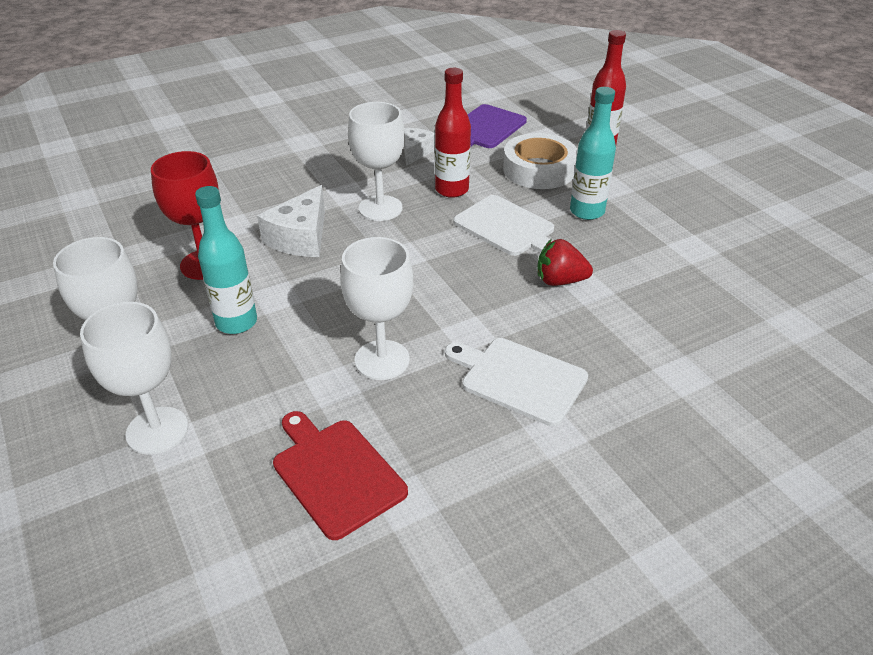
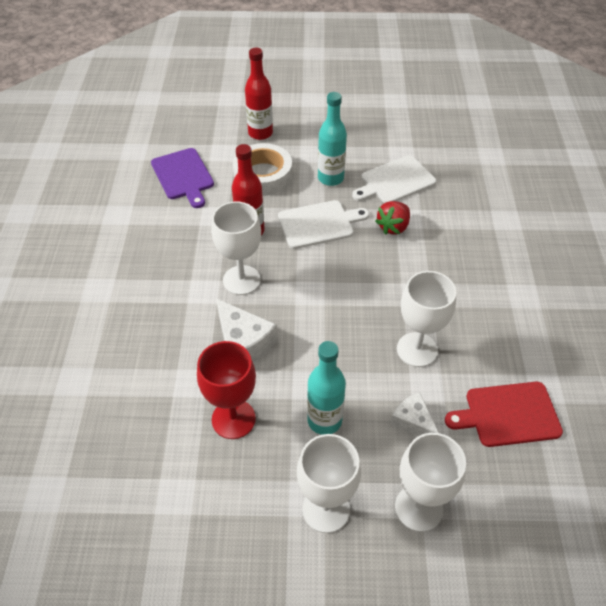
camera: 60 degrees left, 10 degrees up
(416, 152) = (180, 227): white cheese -> white cheese (413, 421)
(519, 379) = (472, 290): white cutting board -> white cutting board (395, 181)

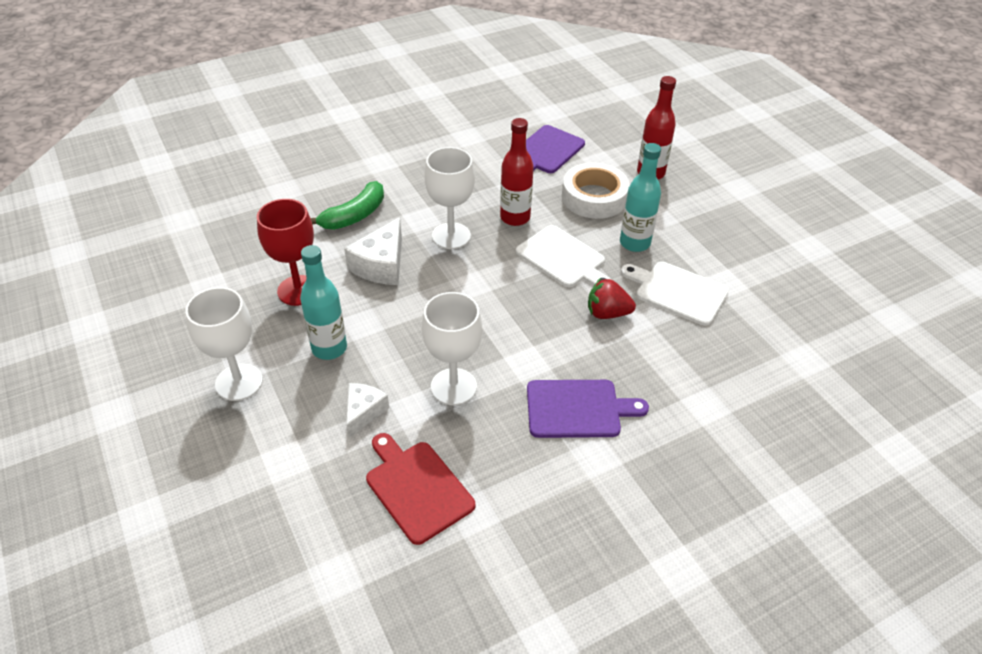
camera: 60 degrees right, 5 degrees down
(160, 338) = (354, 216): none -> green banana
(418, 508) = (270, 447): white goblet -> none
(477, 286) = (577, 409): none -> purple cutting board

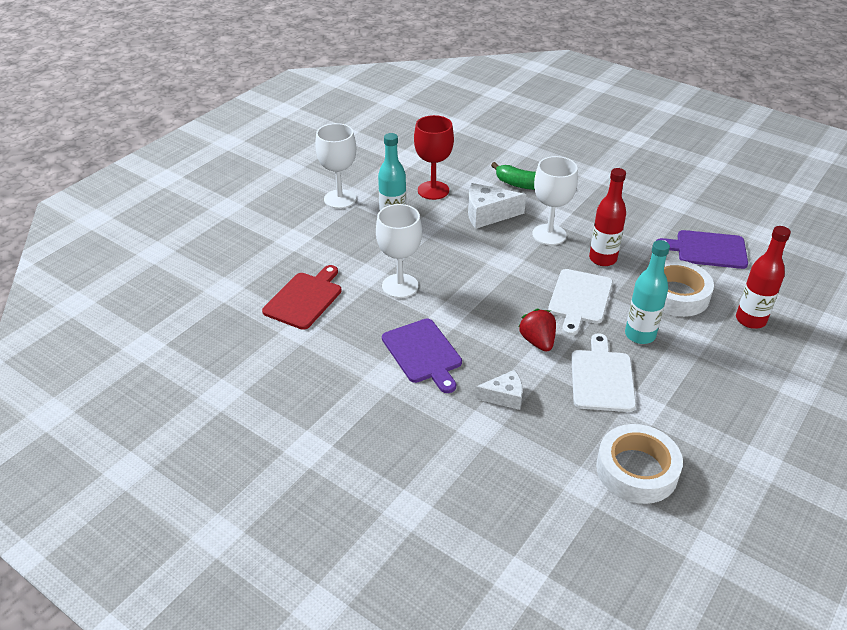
camera: 65 degrees right, 5 degrees down
(363, 412) = (350, 255): white cheese -> white cheese (504, 396)
(797, 321) = (636, 470): none -> white tape

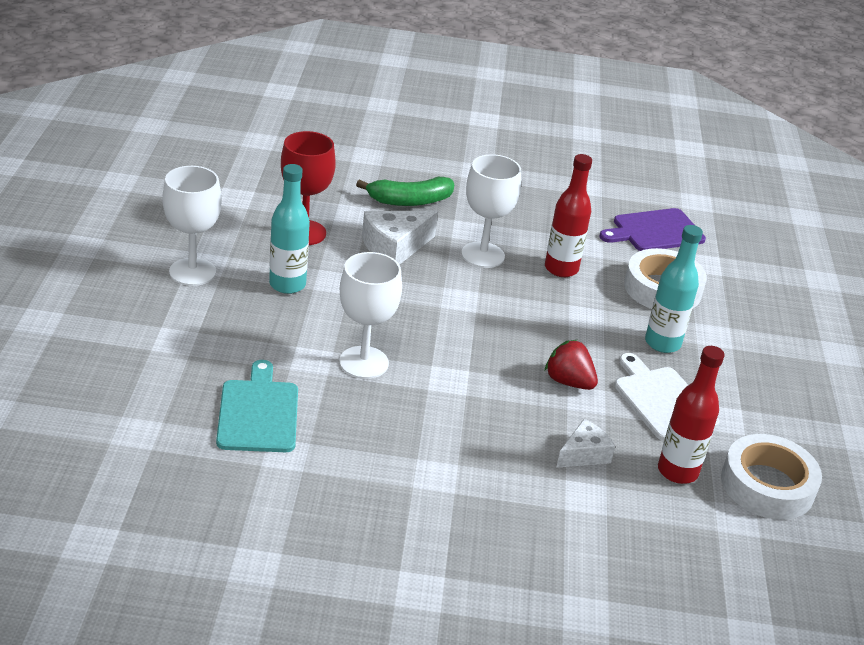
camera: 35 degrees left, 5 degrees down
(305, 299) = (258, 413): red cutting board -> turquoise cutting board
(423, 353) = (457, 434): purple cutting board -> none
(579, 299) = (573, 321): white cutting board -> none
(750, 320) = (749, 296): red bottle -> red bottle (677, 471)

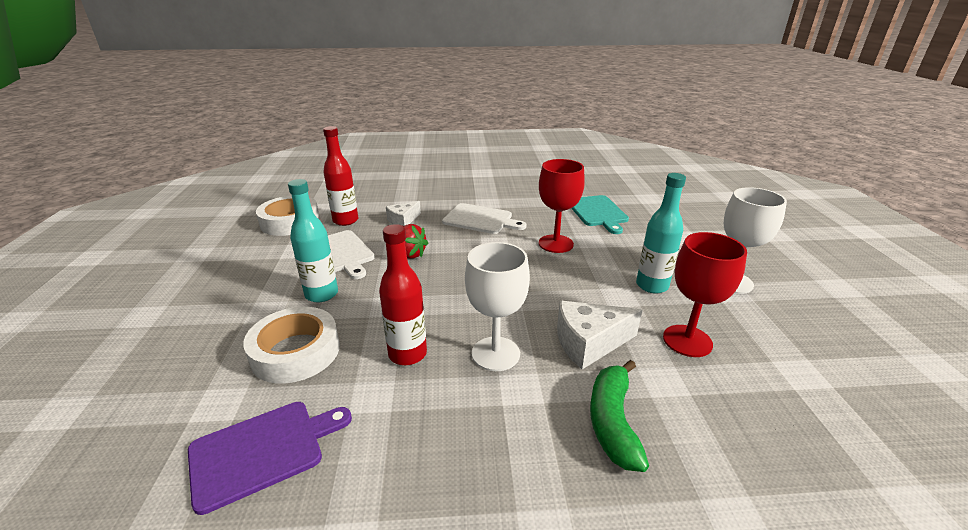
camera: 175 degrees right, 5 degrees down
(363, 362) = (555, 244): white goblet -> red goblet
(395, 247) = (589, 343): white cheese -> white cheese turned 150 degrees counterclockwise
(410, 201) = (612, 422): green banana -> green banana turned 60 degrees counterclockwise
(458, 432) = (480, 219): none -> white cutting board

